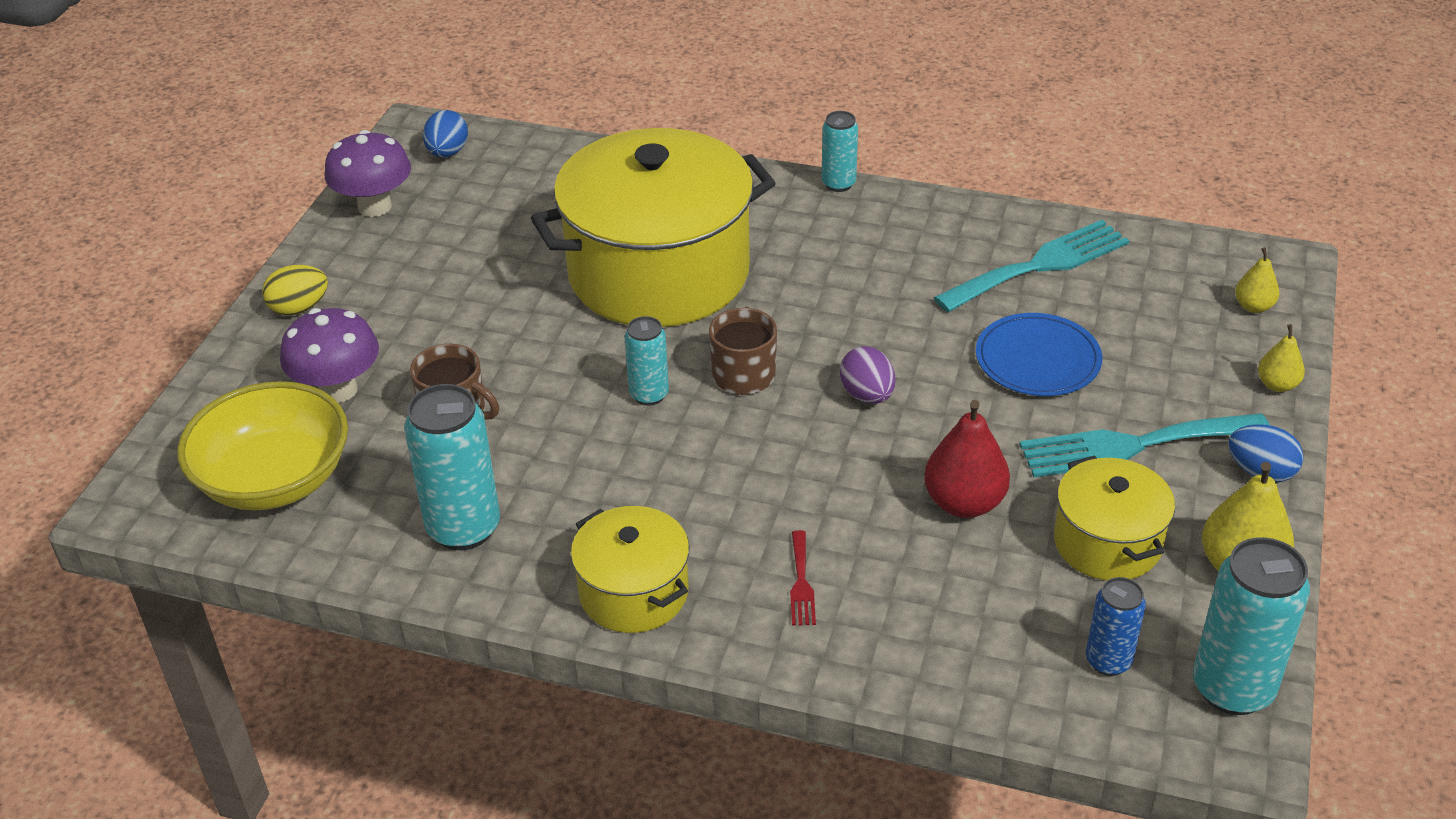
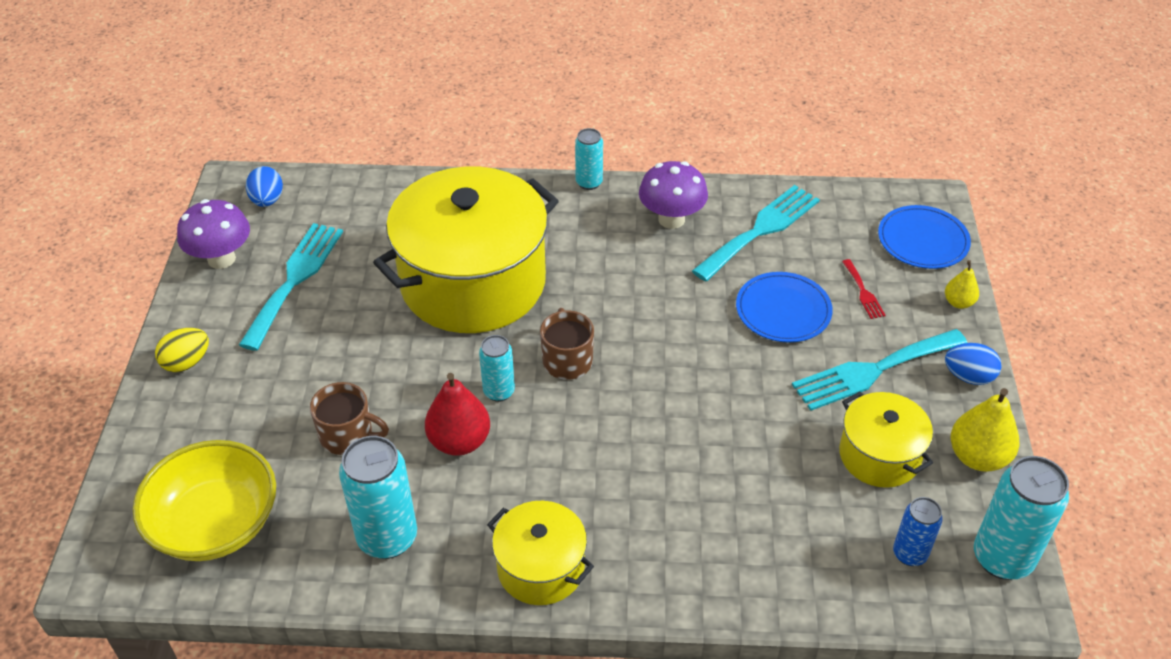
camera: 15 degrees left, 5 degrees up
(338, 390) = (244, 432): purple mushroom -> purple mushroom (671, 219)
(450, 240) = (295, 279): none -> turquoise fork
(801, 583) = (667, 534): red fork -> red fork (863, 292)
(867, 395) = (667, 362): purple egg -> none
(964, 503) = (766, 442): red pear -> red pear (459, 441)
(1253, 306) = (923, 240): yellow pear -> blue plate

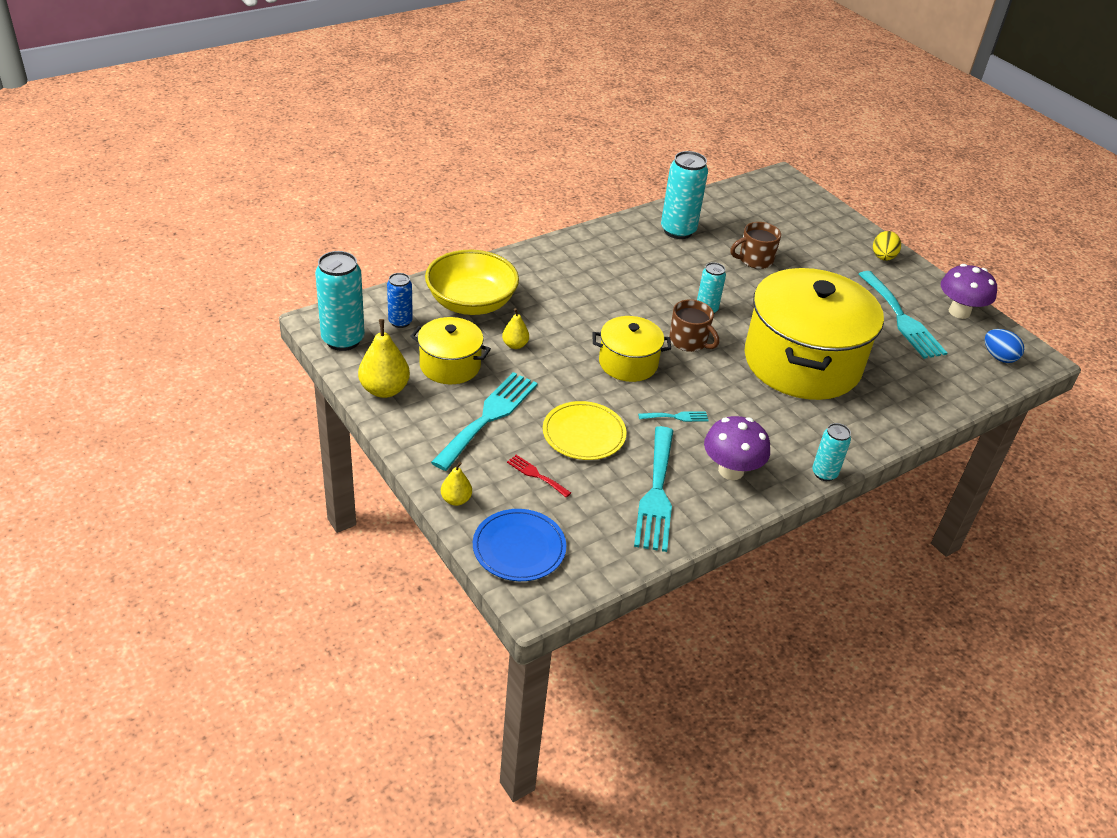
camera: 140 degrees right, 5 degrees down
(215, 523) = (761, 208): yellow bowl -> yellow bowl (471, 303)
(459, 441) = (696, 279): red pear -> none
(541, 568) = (592, 246): yellow pot -> yellow pot (628, 363)
(671, 286) = (676, 417): none -> turquoise fork
(779, 448) = (515, 345): none -> yellow pear
(783, 310) = (584, 433): blue plate -> yellow plate
(968, 376) = (417, 441): blue egg -> none

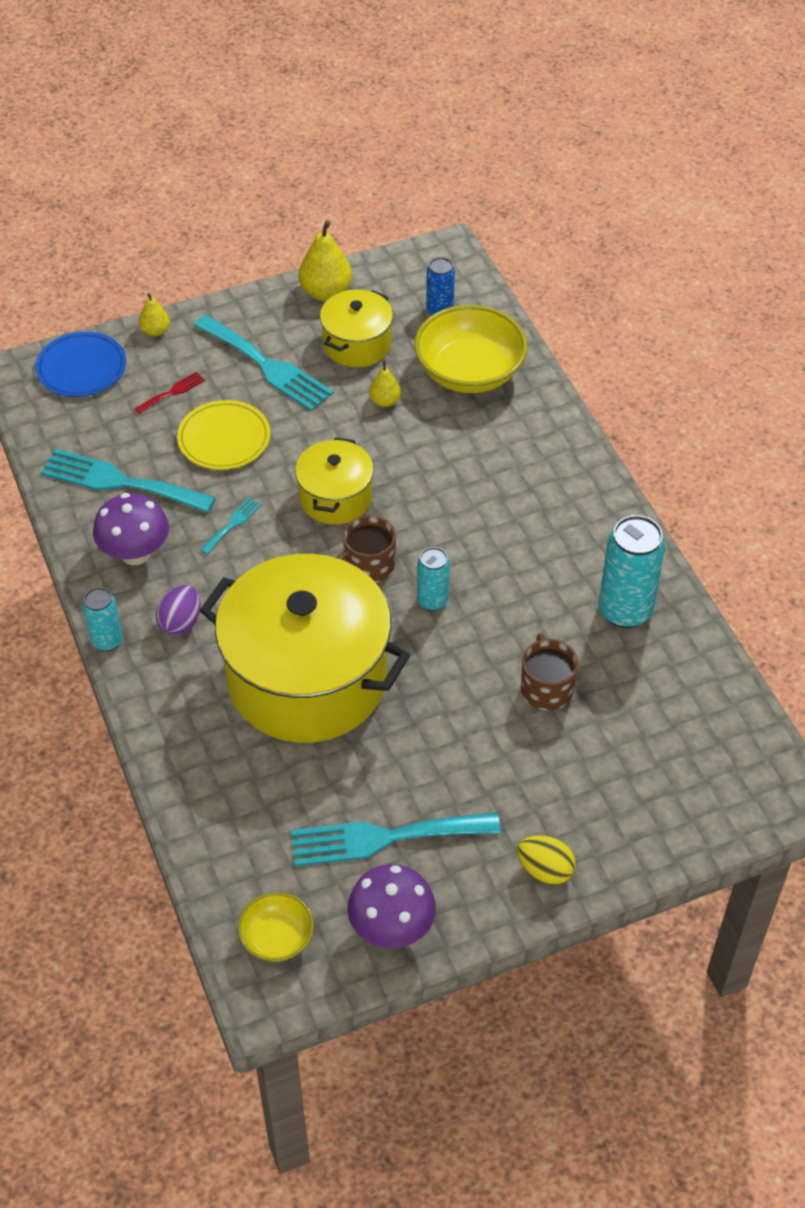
camera: 105 degrees right, 10 degrees up
(343, 340) = (413, 266): turquoise can -> none
(676, 417) = (232, 524): turquoise fork -> turquoise fork turned 150 degrees counterclockwise
(786, 433) = (181, 622): none -> purple egg
(998, 357) = (277, 938): blue egg -> yellow bowl

